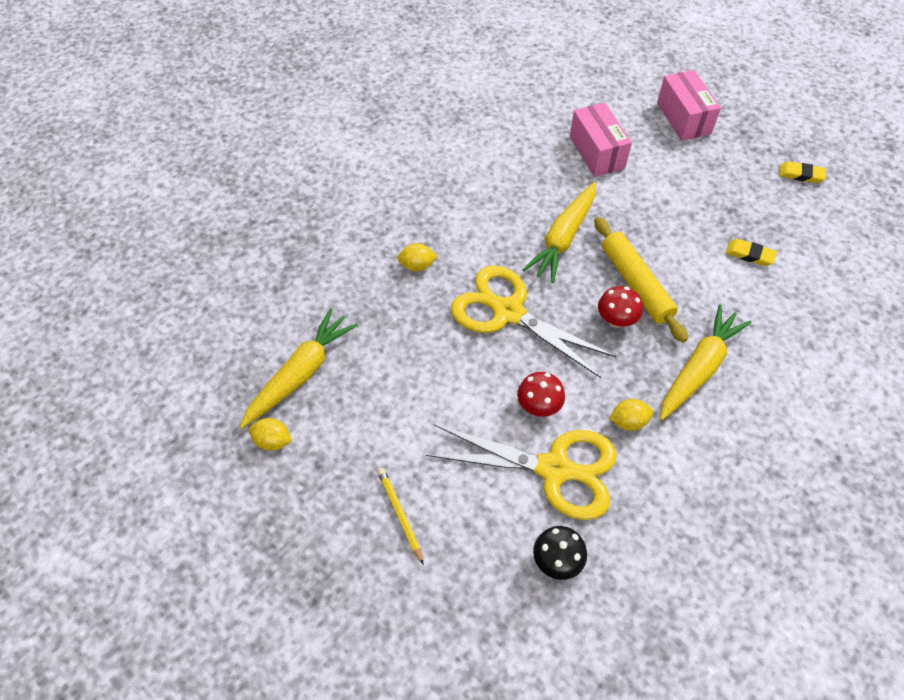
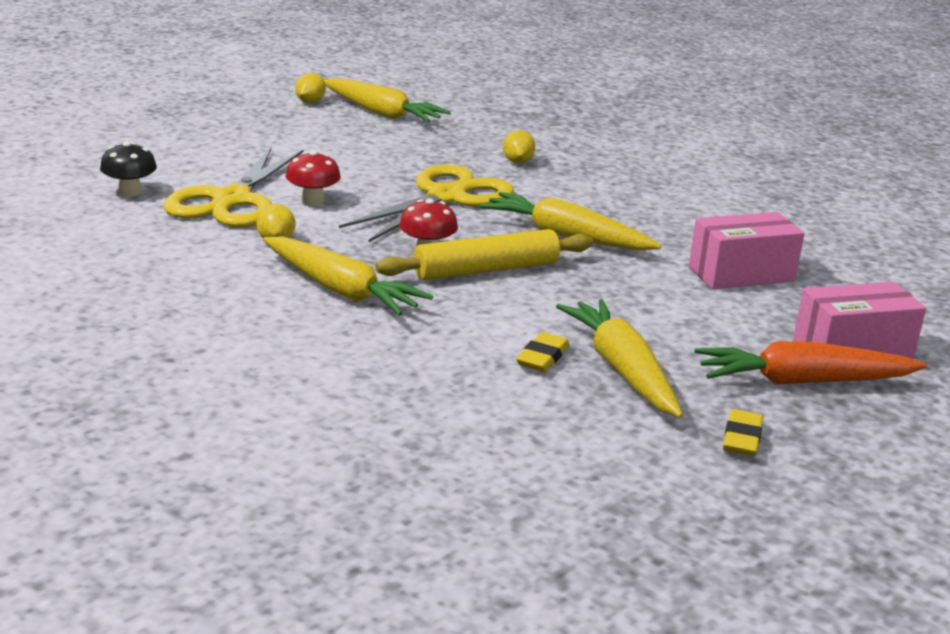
camera: 90 degrees right, 30 degrees down
(400, 514) = (214, 139): yellow pencil -> none
(729, 143) = (803, 381): none -> orange carrot
(748, 218) = (622, 369): none -> yellow carrot

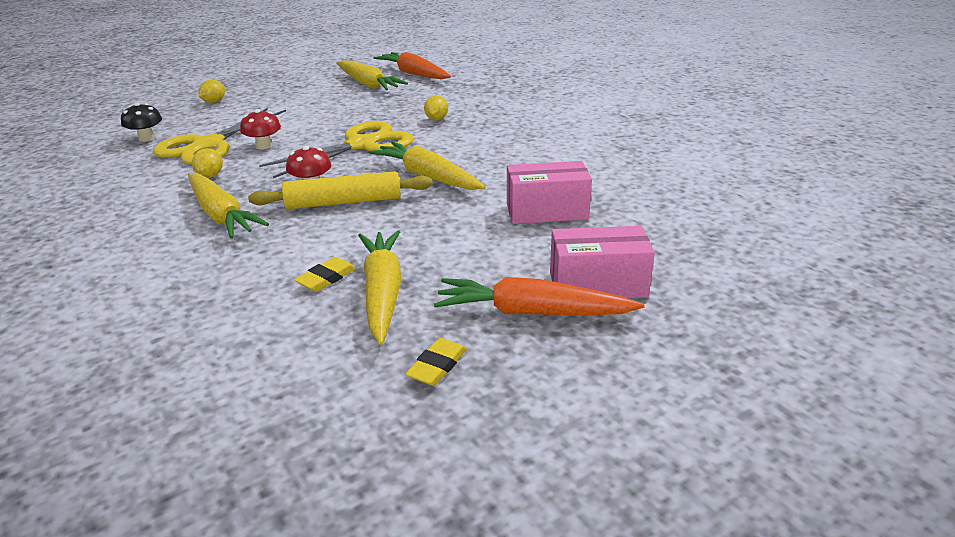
camera: 15 degrees right, 5 degrees up
(310, 102) = (325, 77): yellow lemon -> yellow lemon (214, 102)
(434, 98) = (414, 74): none -> orange carrot

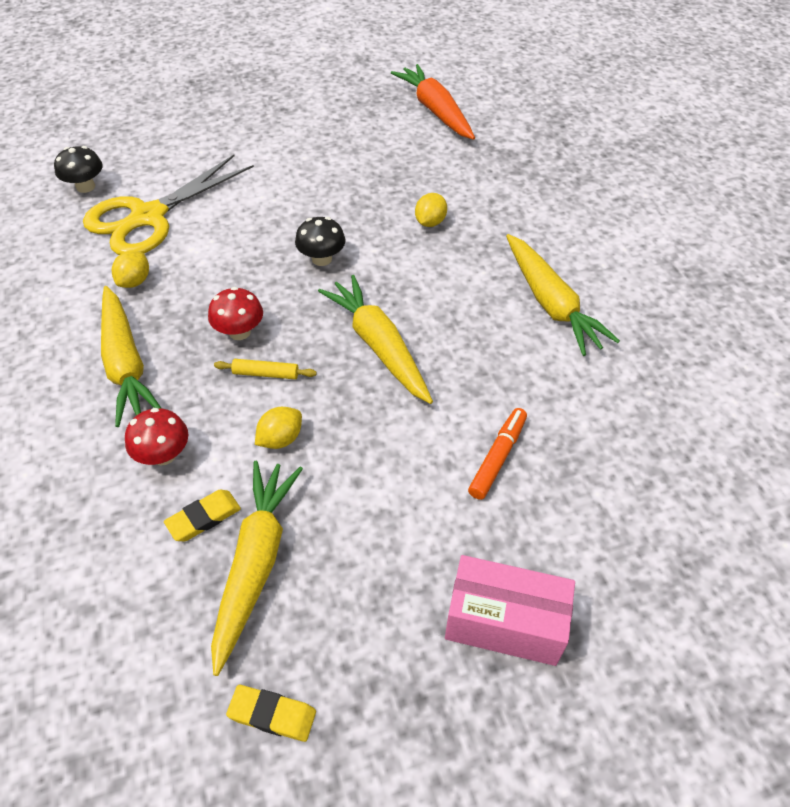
camera: 15 degrees right, 20 degrees up
(214, 102) = (178, 124): yellow lemon -> yellow lemon (280, 439)
(264, 146) = (209, 234): red mushroom -> red mushroom (163, 455)
(343, 202) = (266, 373): yellow rolling pin -> yellow rolling pin, size x0.47
(361, 145) = (321, 259): yellow scissors -> black mushroom
(368, 84) = (370, 123): yellow carrot -> yellow carrot (551, 303)
(437, 366) = (272, 714): yellow eraser -> yellow eraser turned 60 degrees clockwise
(532, 312) = (409, 652): orange carrot -> none
(547, 211) = (497, 457): pink box -> orange marker

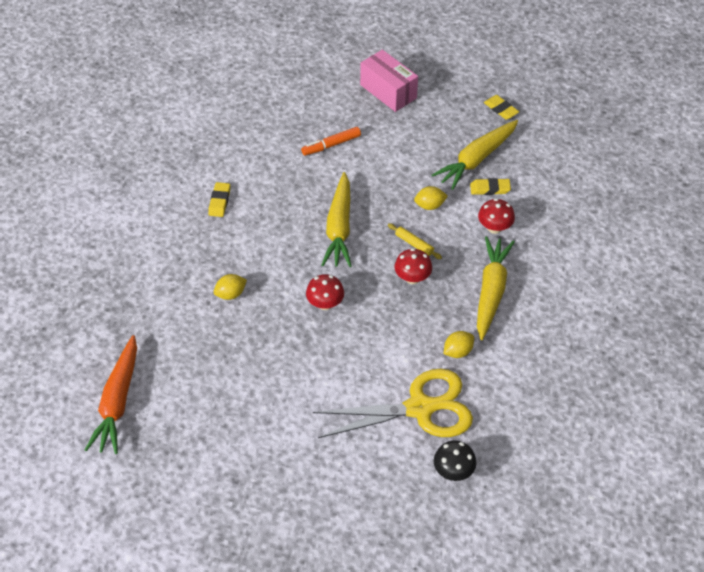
camera: 145 degrees left, 0 degrees up
(321, 259) = (325, 304): black mushroom -> red mushroom
(551, 303) = (219, 201): yellow carrot -> yellow eraser

